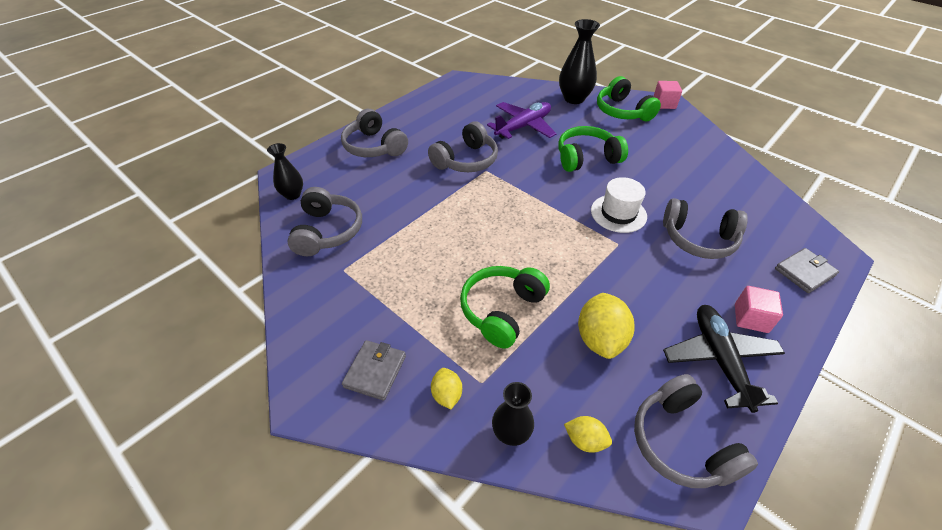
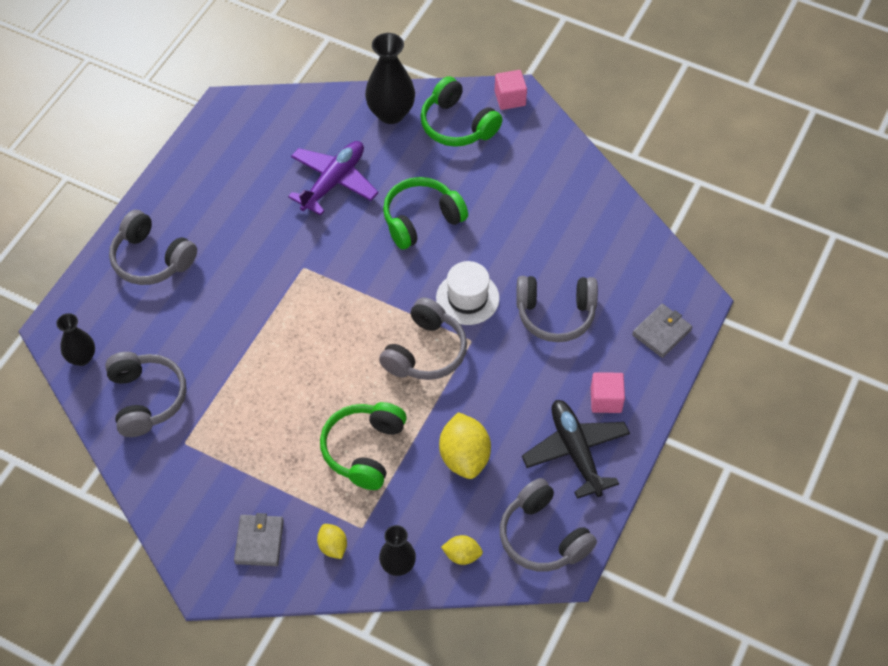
camera: 15 degrees left, 10 degrees up
(466, 160) = (275, 256): grey headphones -> grey headphones (425, 352)

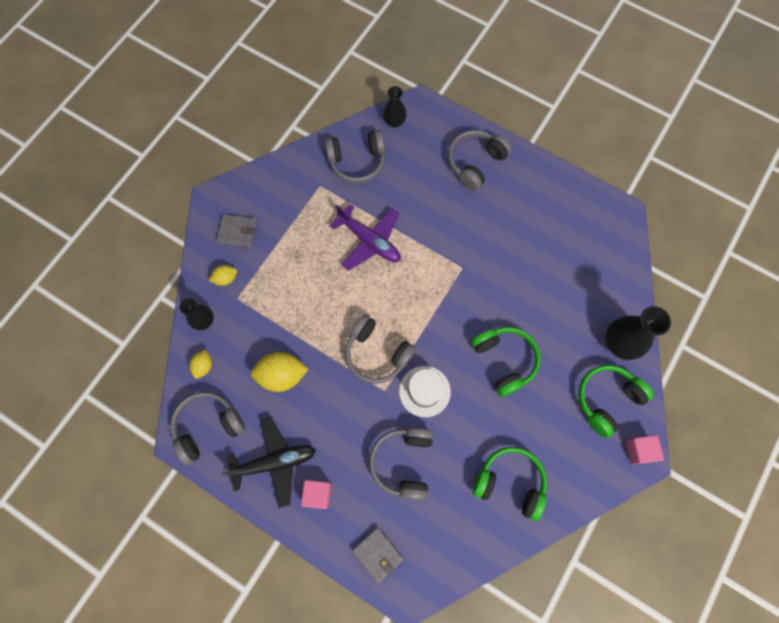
camera: 95 degrees right, 15 degrees up
(333, 182) = (545, 293): purple plane -> purple plane (369, 241)
(364, 450) = (298, 303): green headphones -> green headphones (510, 483)

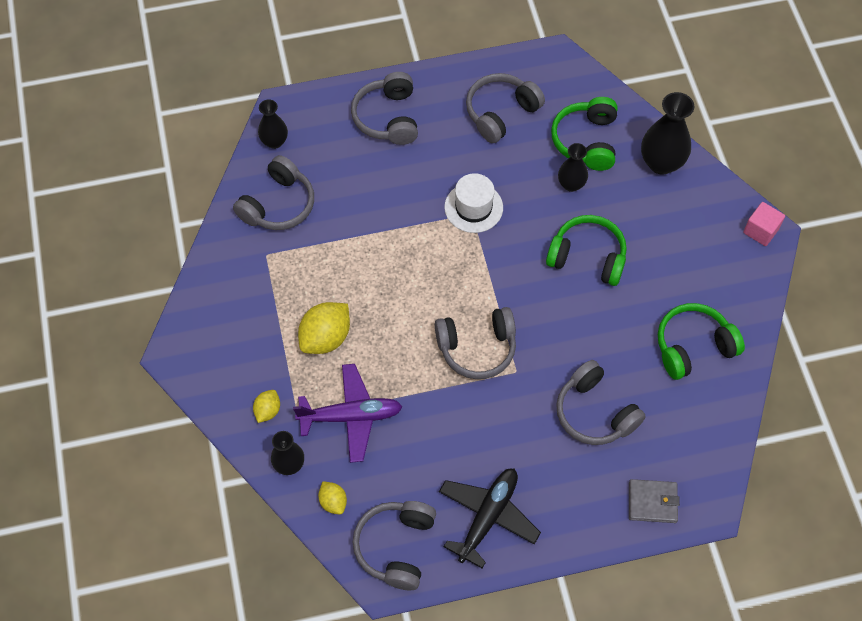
camera: 45 degrees left, 10 degrees down
(237, 232) = (232, 361): grey wallet -> none
(282, 375) = (414, 442): yellow lemon -> yellow lemon (326, 338)
(318, 494) = (553, 505): pink cube -> none
(369, 241) = (366, 262): purple plane -> purple plane (351, 416)
(424, 391) = (550, 341): white hat -> white hat (473, 207)
(544, 304) = (571, 184): none -> black vase
(548, 220) = (501, 113): none -> grey headphones
(607, 400) = (698, 214): green headphones -> green headphones (586, 141)

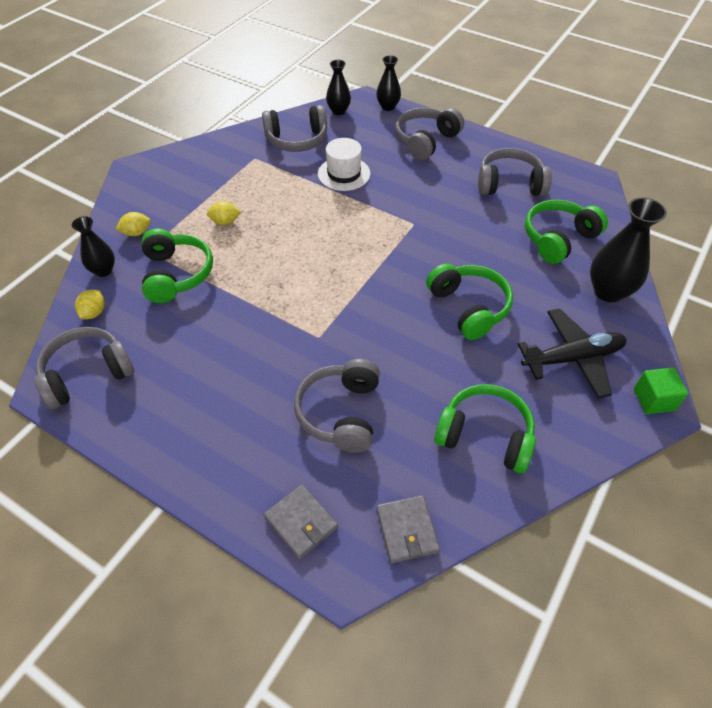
camera: 45 degrees right, 10 degrees down
(326, 338) = (225, 222): yellow lemon -> yellow lemon, size x0.54
(351, 416) = (176, 274): purple plane -> green headphones
(473, 207) = (420, 221): white hat -> white hat (344, 174)
(477, 348) = (311, 301): grey headphones -> none
(488, 517) = (168, 412): black plane -> black plane (572, 358)
(571, 184) = (512, 255): black vase -> black vase (388, 107)
(713, 449) = (407, 530): none -> grey wallet
(761, 231) = (653, 399): pink cube -> green cube

